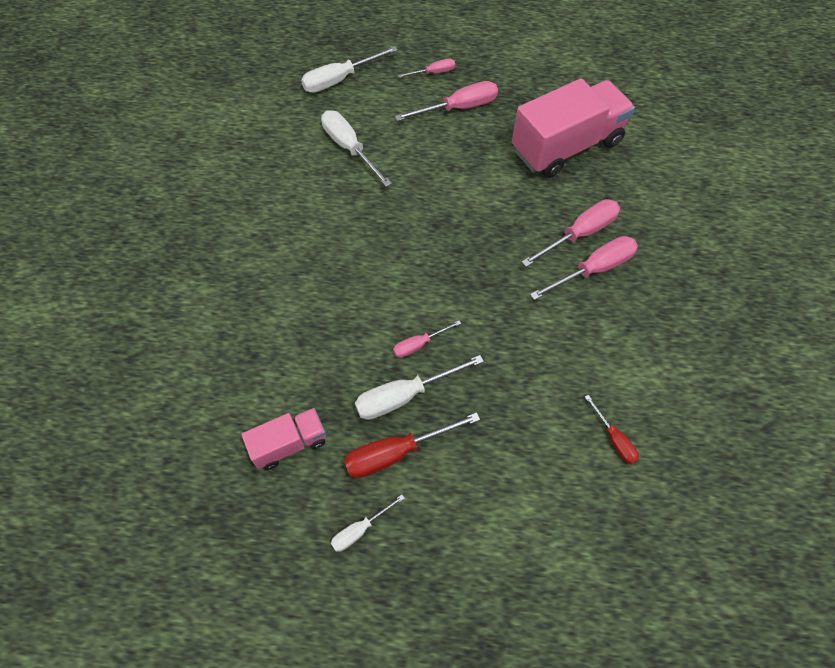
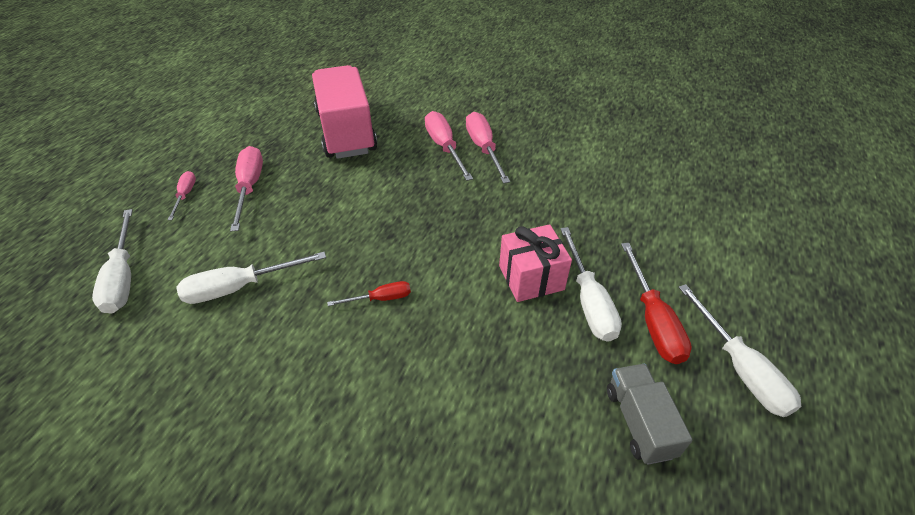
camera: 75 degrees left, 15 degrees down
(289, 444) = (639, 422): pink truck -> grey truck
(360, 530) = (740, 368): white screwdriver -> white screwdriver, size x1.76
(419, 344) = (531, 277): pink screwdriver -> pink gift
(614, 439) = (644, 176): red screwdriver -> red screwdriver (381, 298)

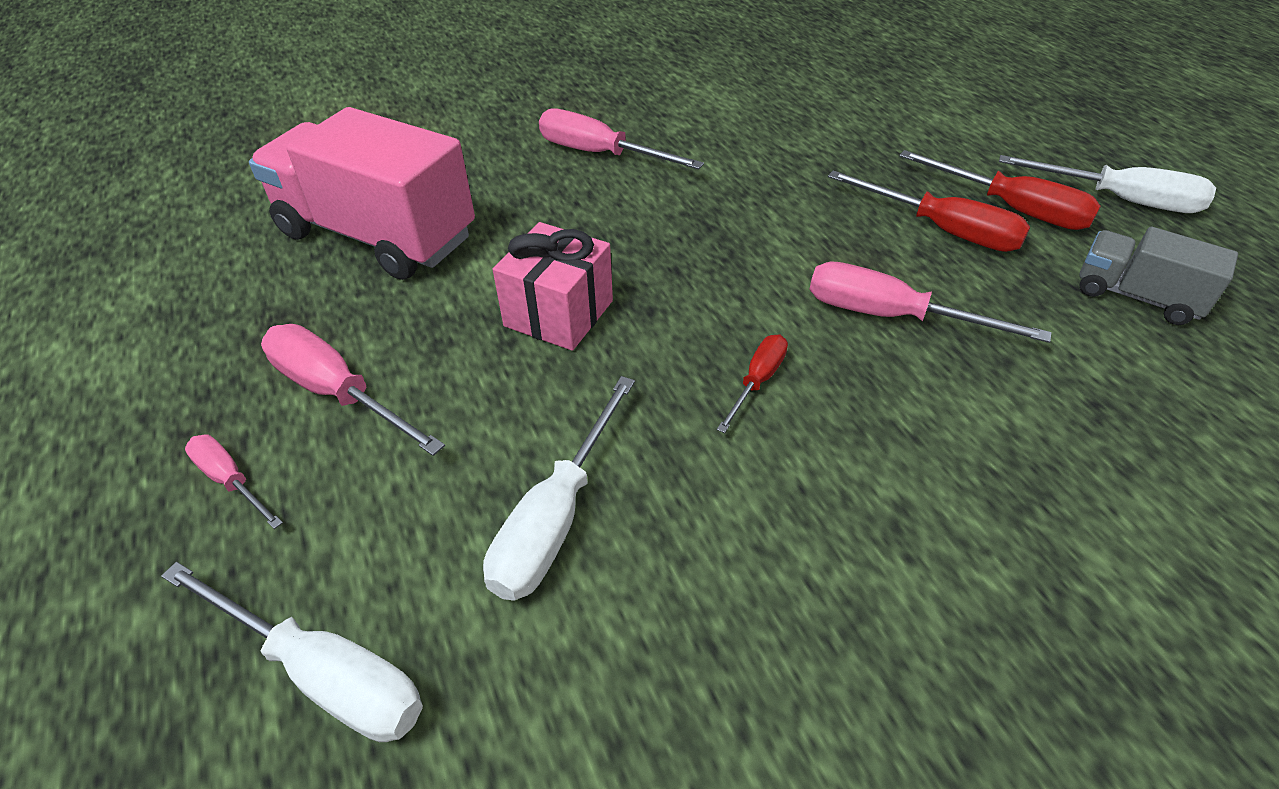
camera: 45 degrees left, 0 degrees up
(444, 147) = (549, 178): pink screwdriver -> pink screwdriver (890, 316)
(531, 277) = (863, 246): pink gift -> pink gift (558, 313)
(588, 301) = (942, 230): white screwdriver -> red screwdriver

